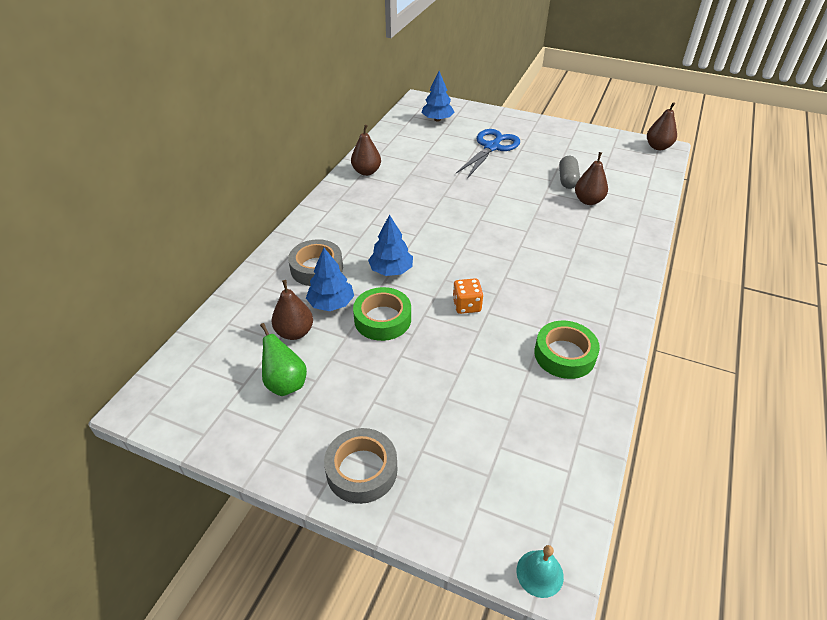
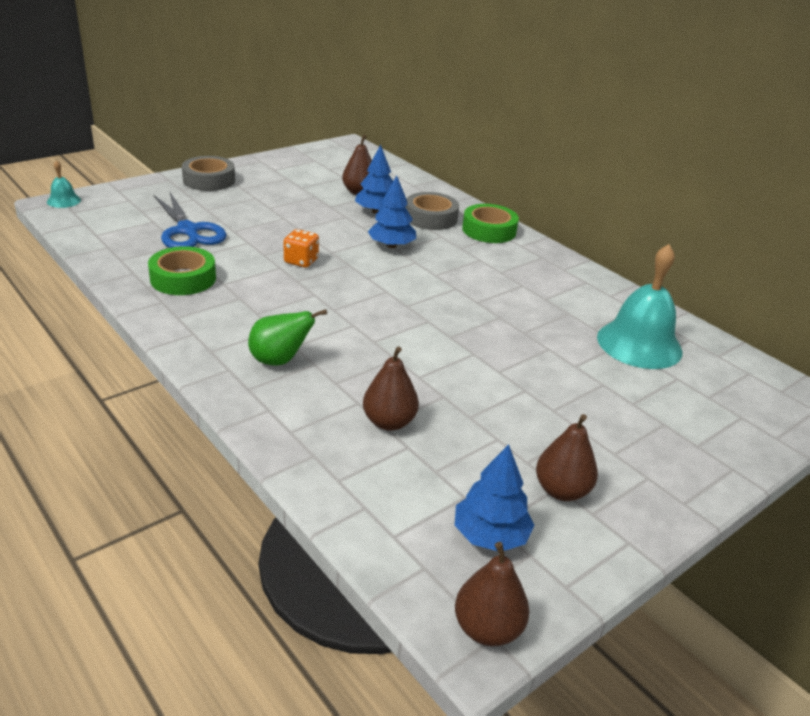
camera: 115 degrees right, 10 degrees down
(285, 383) = (311, 178): green pear -> green pear (279, 360)
(366, 172) = (592, 287): brown pear -> brown pear (561, 490)
(382, 319) = (332, 223): green tape -> green tape (489, 230)
(420, 147) = (639, 344): none -> turquoise bell
(437, 119) = (728, 390): blue tree -> blue tree (490, 535)
(492, 147) = (605, 404): blue scissors -> blue scissors (188, 231)
(567, 180) = (458, 432): grey capsule -> none

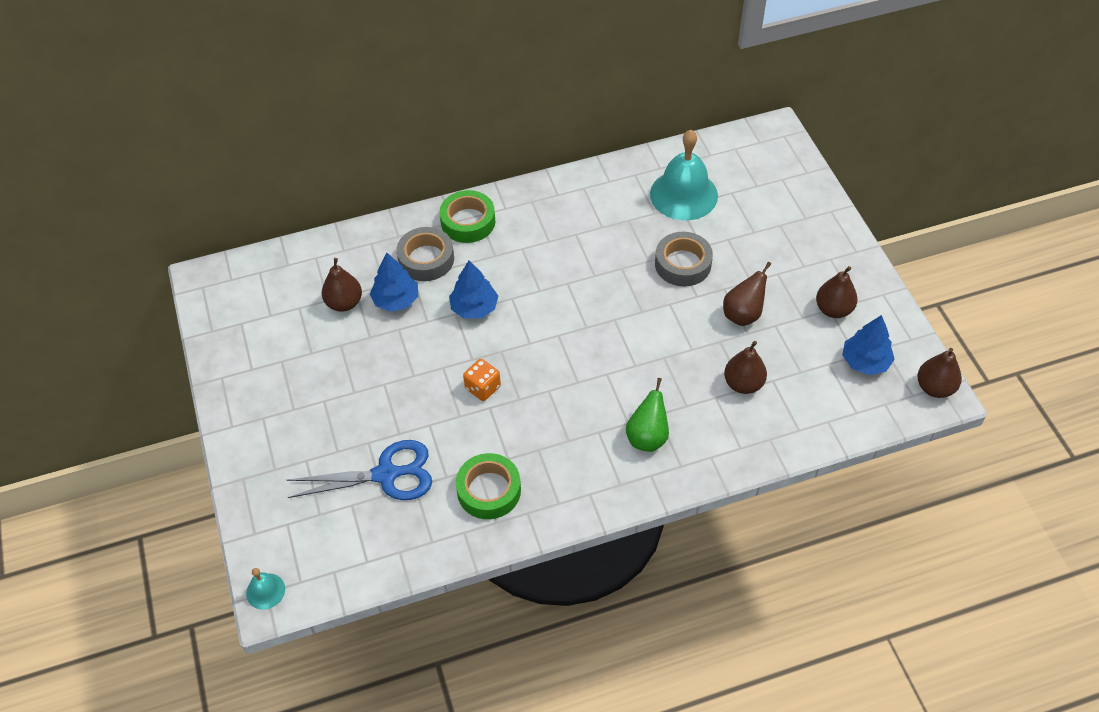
camera: 65 degrees left, 20 degrees up
(209, 180) = (259, 438): grey tape -> grey tape (683, 264)
(496, 409) = (743, 314): none -> brown pear

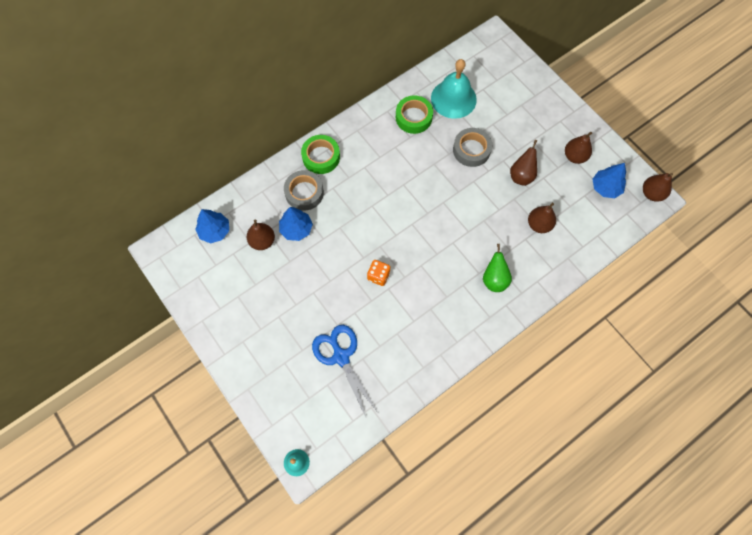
camera: 20 degrees left, 15 degrees up
(386, 475) = (341, 356): blue scissors -> blue scissors turned 90 degrees counterclockwise
(474, 308) = (350, 220): blue tree -> blue tree (215, 231)
(489, 490) = (410, 347): green tape -> green tape (413, 117)

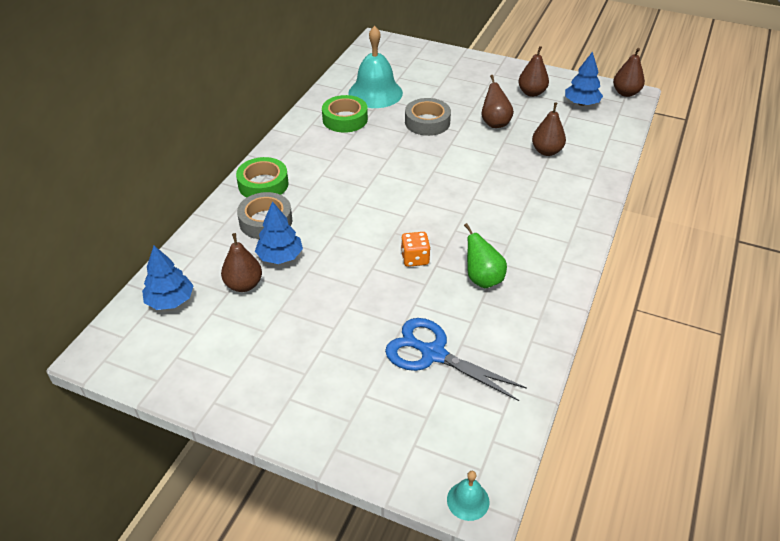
camera: 30 degrees left, 25 degrees down
(494, 279) = (544, 210): green pear -> green pear (482, 279)

